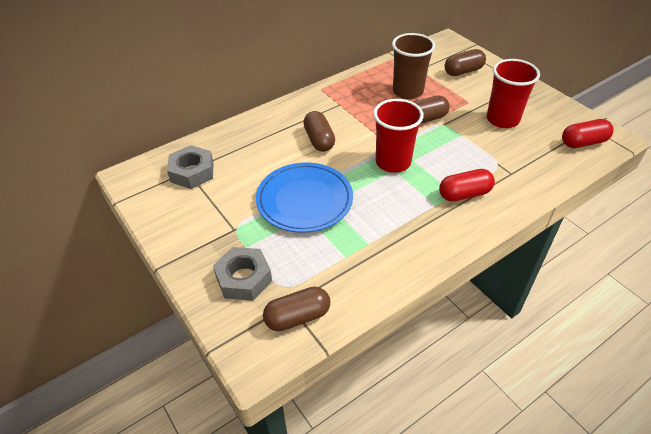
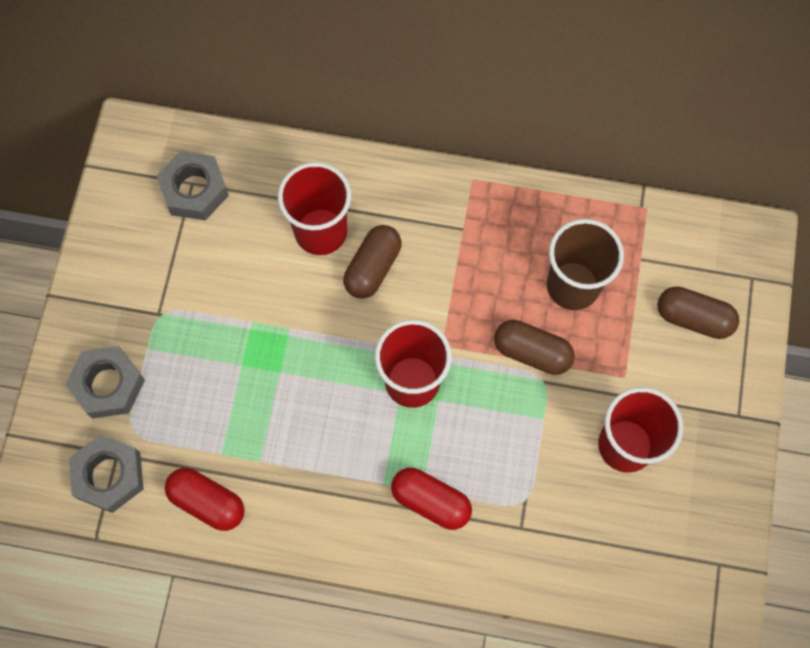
camera: 45 degrees right, 25 degrees up
(277, 145) = (321, 232): none -> red cup
(297, 317) = (109, 475): brown capsule -> grey nut
(304, 200) = (261, 343): blue plate -> none
(583, 142) = (671, 575): red capsule -> red capsule (207, 502)

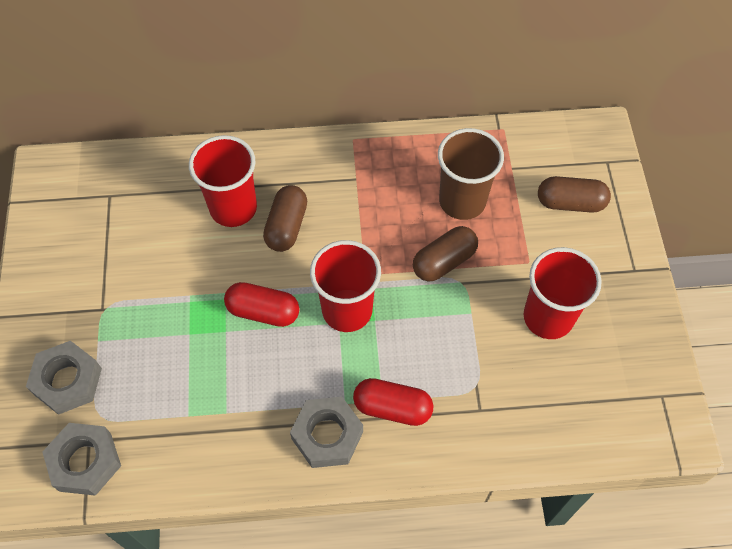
camera: 15 degrees left, 10 degrees down
(194, 190) = (112, 200): grey nut -> grey nut (327, 435)
(207, 502) = (185, 461): red capsule -> red capsule (263, 311)
(532, 352) = (444, 261): brown capsule -> brown capsule turned 45 degrees counterclockwise

